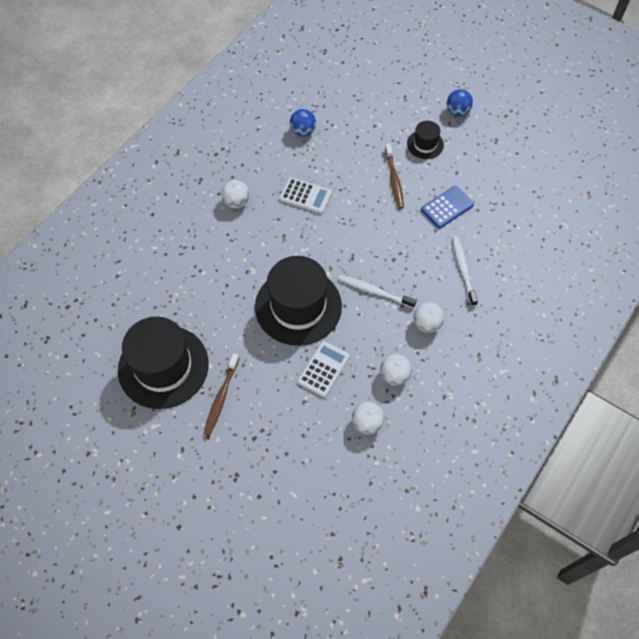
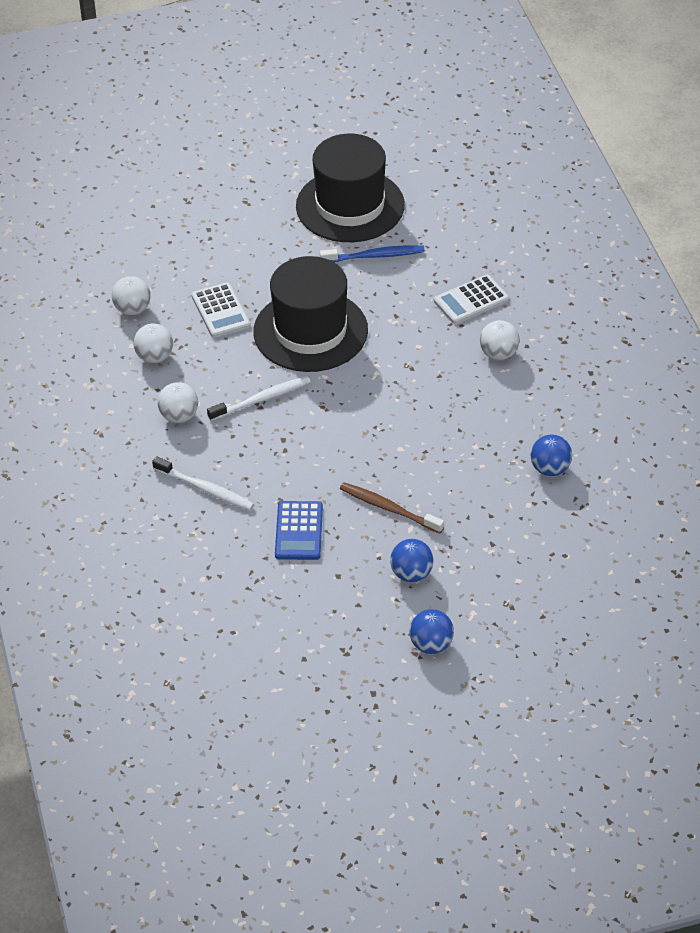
camera: 130 degrees right, 15 degrees down
(202, 318) = (375, 256): none -> blue toothbrush
(221, 397) = (273, 228): brown toothbrush -> none
(305, 196) = (447, 416): white calculator -> white calculator (471, 300)
(425, 144) = (411, 574): black hat -> blue ball

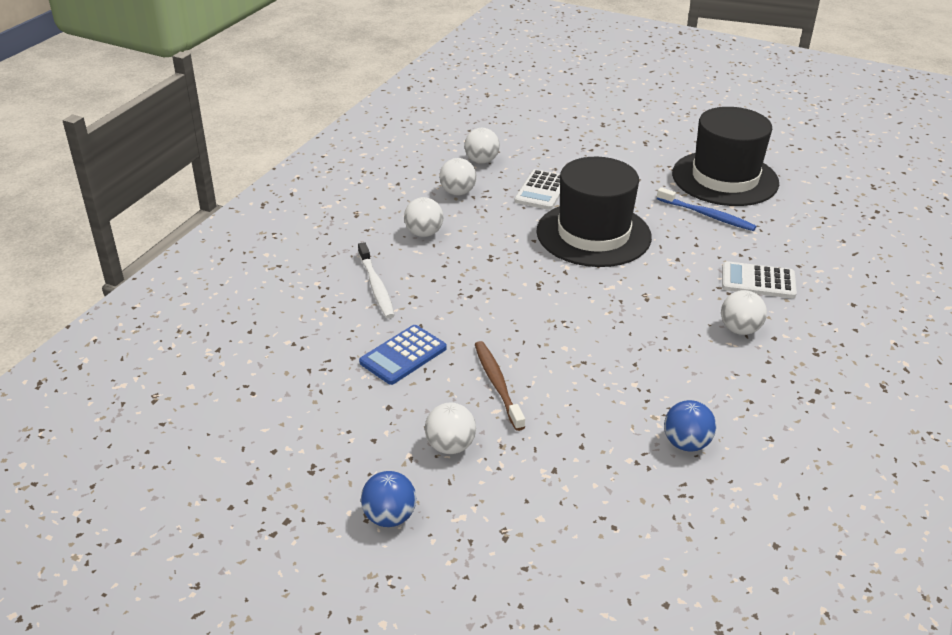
camera: 40 degrees right, 10 degrees down
(262, 399) = (498, 255): white toothbrush -> none
(411, 574) = (450, 446): blue ball -> white ball

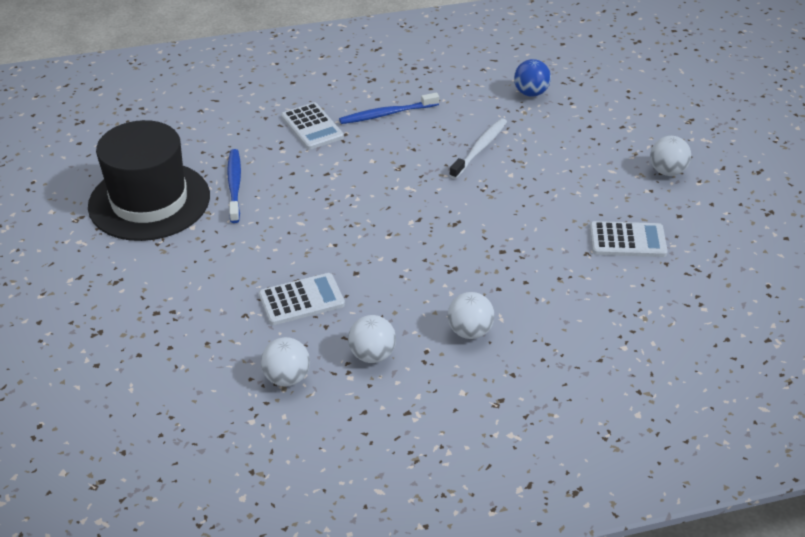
camera: 130 degrees left, 5 degrees up
(376, 286) = (579, 308): white toothbrush -> white toothbrush (480, 148)
(389, 517) = (746, 162): blue ball -> none
(403, 355) = (627, 240): blue calculator -> white calculator
(497, 384) = (589, 183): brown toothbrush -> none
(593, 234) = (343, 231): black hat -> none
(739, 329) = (387, 114): white ball -> blue toothbrush

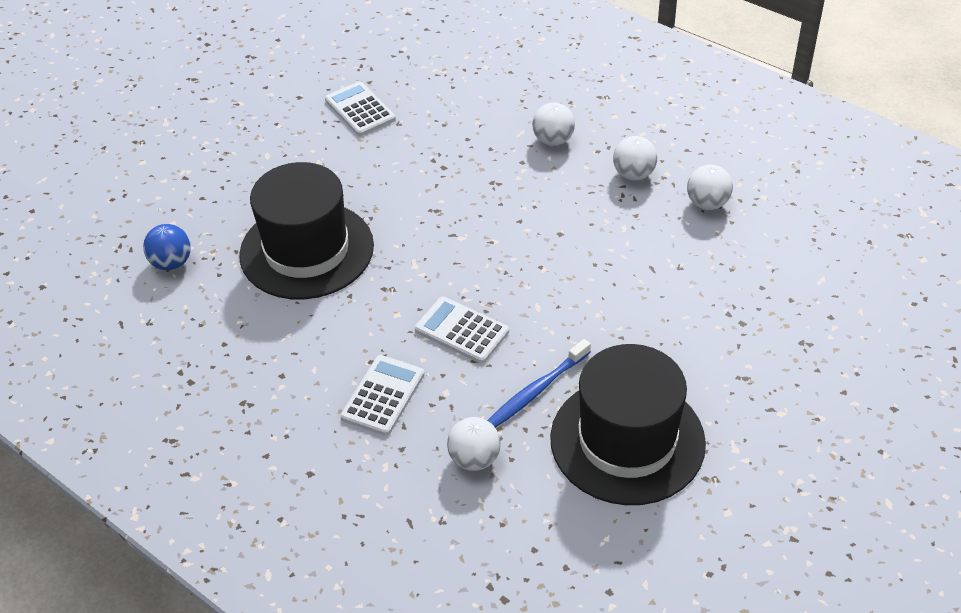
camera: 125 degrees left, 5 degrees up
(301, 300) = (626, 245): white calculator -> white calculator (462, 331)
(387, 114) = (305, 350): blue toothbrush -> none
(480, 148) = (307, 250): white toothbrush -> black hat
(667, 171) = (238, 125): white ball -> white ball (474, 459)

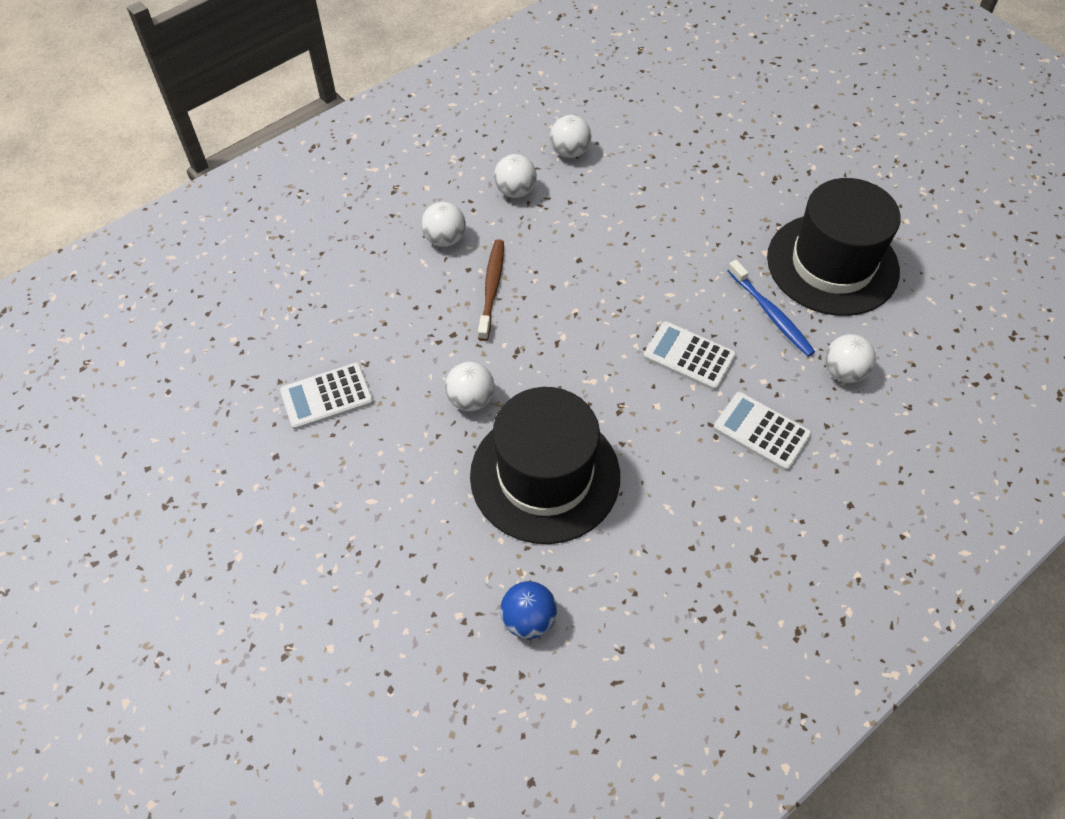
camera: 80 degrees left, 10 degrees up
(375, 191) = (471, 399): none -> white ball
(462, 331) = (689, 356): white calculator -> white calculator turned 75 degrees clockwise
(504, 181) = (492, 288): none -> brown toothbrush

